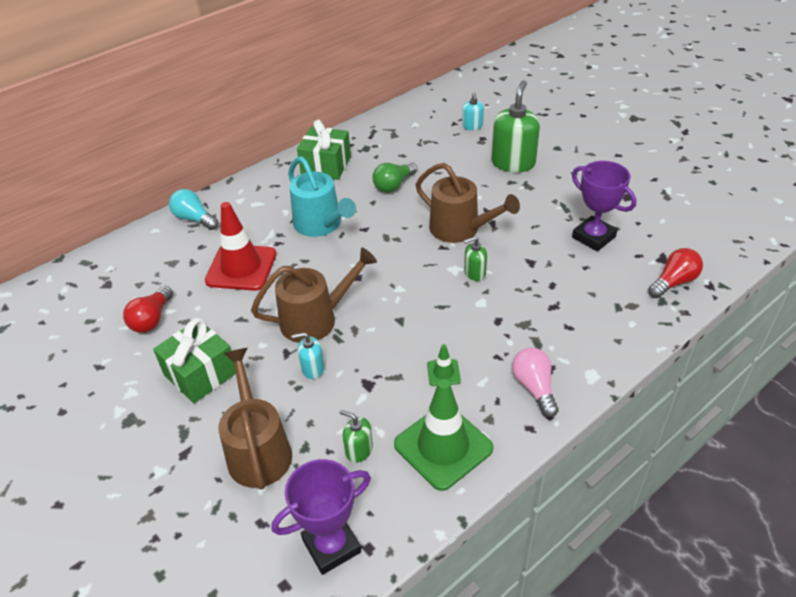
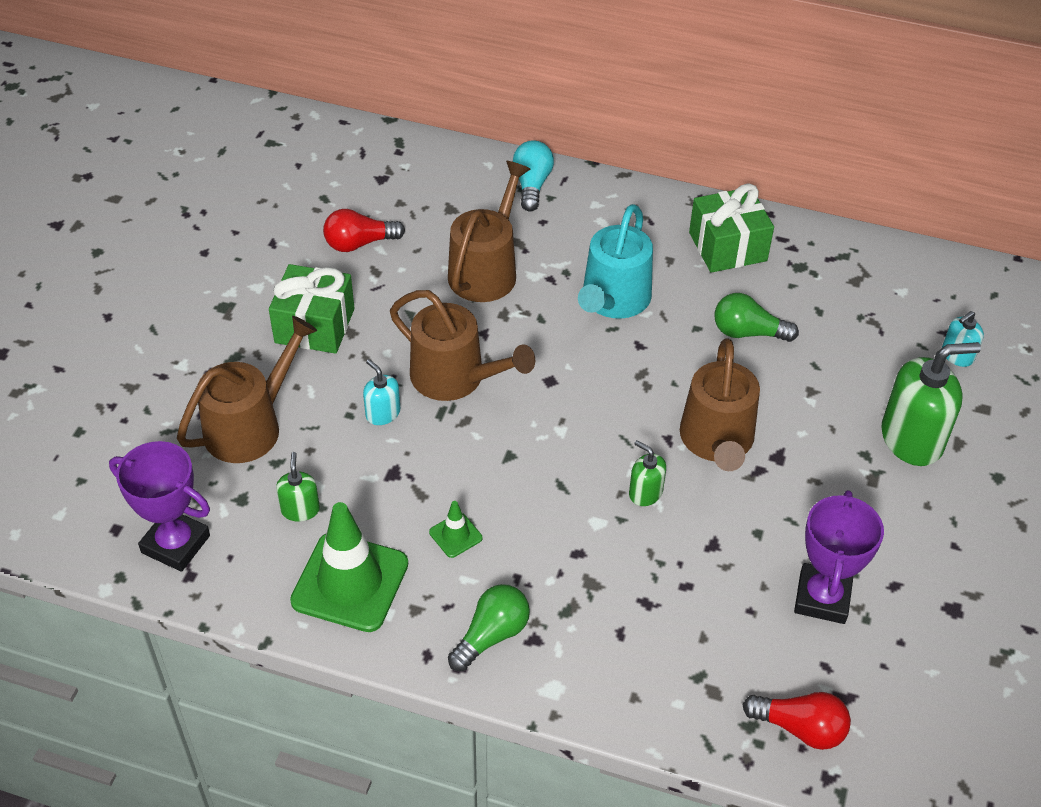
camera: 55 degrees right, 5 degrees up
(241, 267) = (486, 270): red traffic cone -> brown watering can
(534, 388) = (491, 635): pink light bulb -> green light bulb

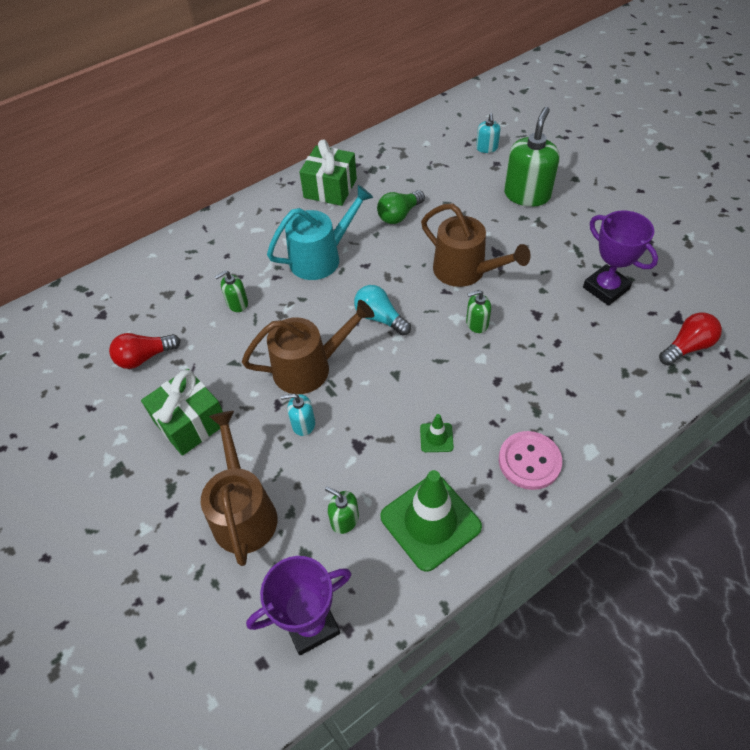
camera: 50 degrees left, 5 degrees up
(359, 243) = (145, 357): red light bulb -> red light bulb turned 45 degrees clockwise
(486, 270) = (237, 303): brown watering can -> green soap dispenser
(491, 635) = (529, 461): green light bulb -> pink button
(532, 185) = (192, 244): turquoise light bulb -> turquoise light bulb (380, 318)
(613, 300) = (321, 258): turquoise watering can -> turquoise watering can turned 90 degrees counterclockwise

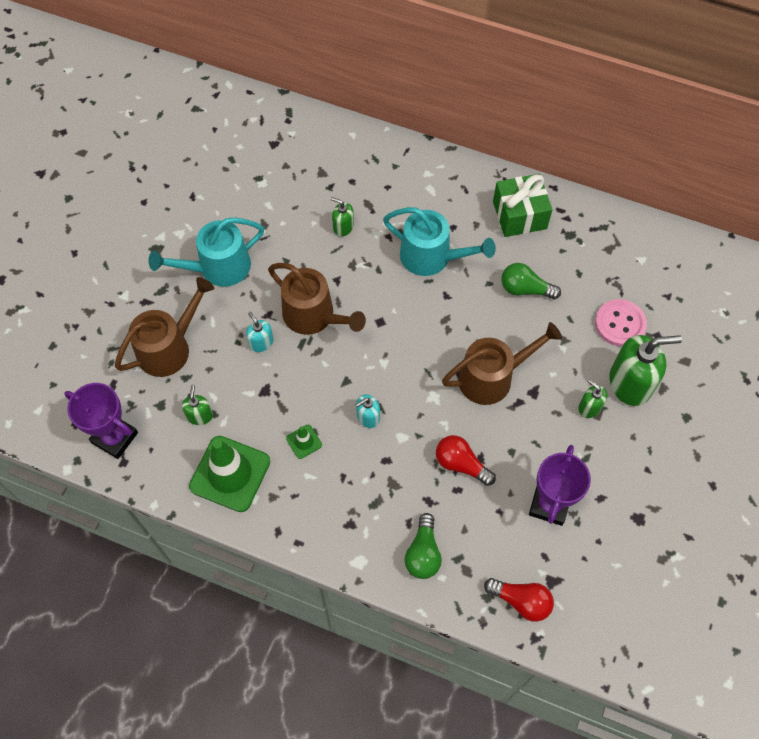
camera: 55 degrees right, 10 degrees up
(145, 357) = (254, 200): red light bulb -> red light bulb (461, 464)
(190, 422) = (218, 268): green gift -> turquoise watering can
(380, 318) = (395, 339): turquoise light bulb -> none
(465, 271) = (492, 377): brown watering can -> brown watering can turned 120 degrees counterclockwise
(477, 323) = (437, 416): green soap dispenser -> green soap dispenser (589, 407)
(486, 148) = (673, 316): turquoise soap dispenser -> turquoise soap dispenser (368, 417)
(529, 461) = (322, 519): pink button -> pink button (620, 324)
(607, 395) = (423, 553): none -> green light bulb

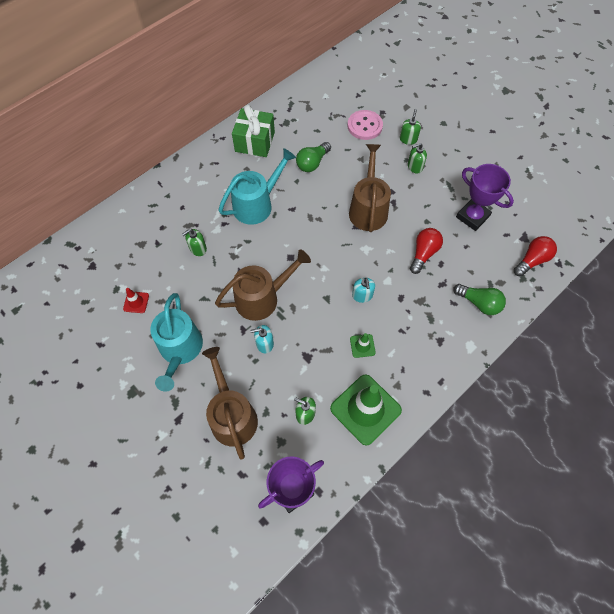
camera: 65 degrees left, 0 degrees up
(252, 203) = (136, 302): none -> red traffic cone
(461, 464) = (423, 253): red light bulb -> red light bulb turned 150 degrees clockwise
(630, 383) = (408, 139): green soap dispenser -> green soap dispenser, size x0.50

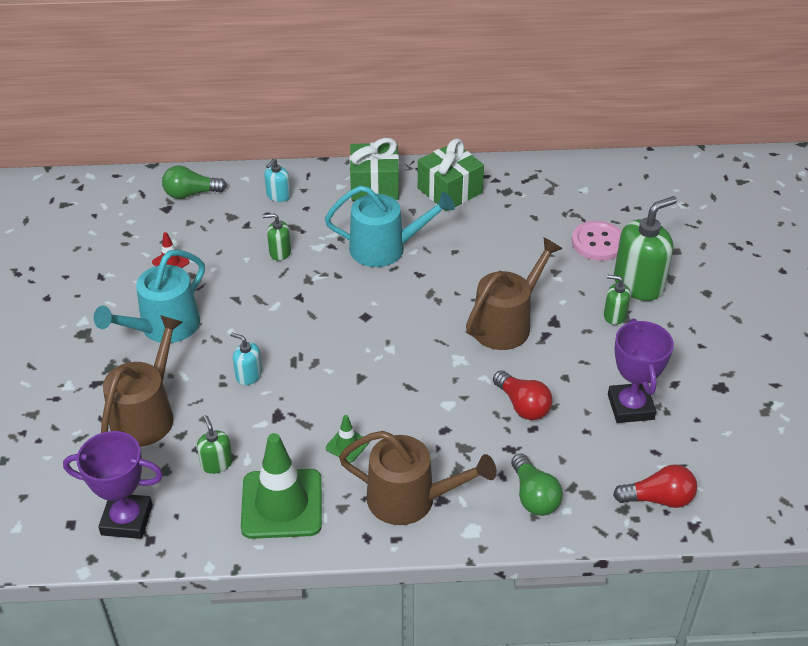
camera: 40 degrees right, 20 degrees down
(208, 166) = (374, 186): none -> green gift
(262, 298) = (293, 334): brown watering can -> brown watering can (410, 499)
(312, 163) = (492, 244): green light bulb -> green light bulb (191, 194)
(362, 295) = (402, 399): turquoise soap dispenser -> turquoise soap dispenser (278, 195)
(408, 139) = (638, 284): green soap dispenser -> green soap dispenser, size x2.00
(423, 253) = (522, 405): red light bulb -> red light bulb turned 75 degrees clockwise

